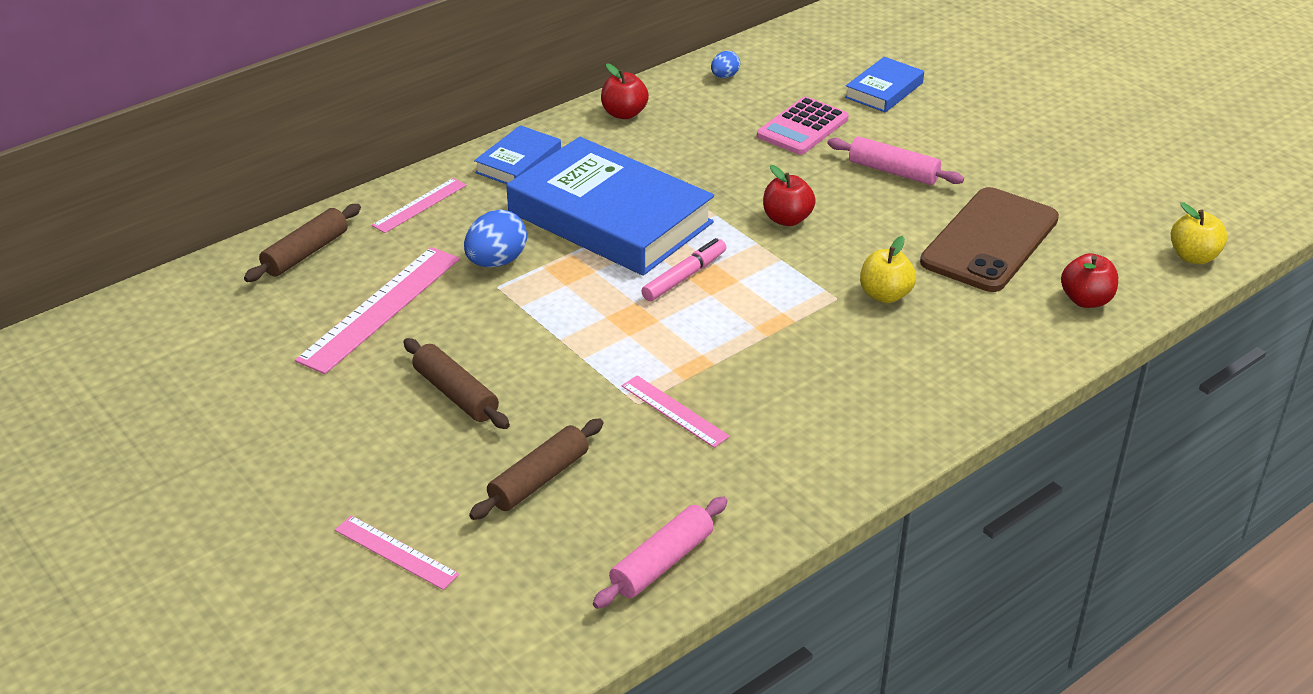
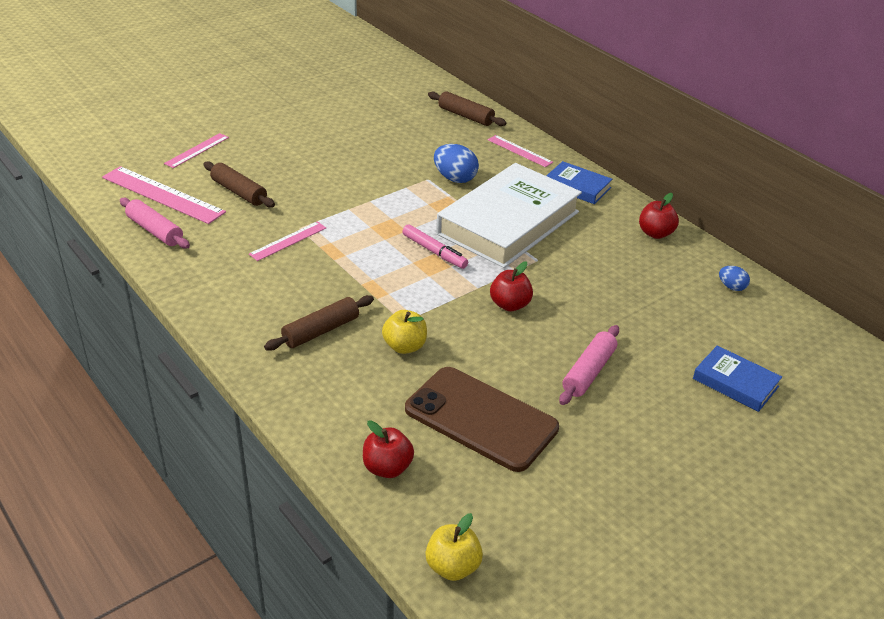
camera: 90 degrees right, 0 degrees up
(380, 308) = (408, 140): pink ruler -> pink ruler (163, 194)
(455, 394) = (322, 165): brown rolling pin -> brown rolling pin (321, 331)
(610, 217) = (509, 223): blue book -> white book
(802, 127) = (654, 325): pink calculator -> none

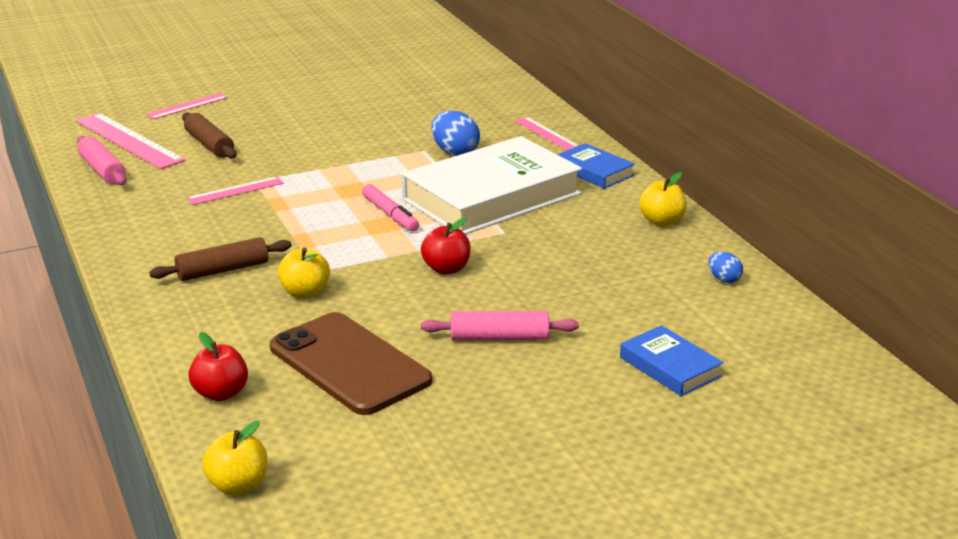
camera: 15 degrees right, 10 degrees down
(465, 116) = (503, 98): brown rolling pin -> none
(589, 372) = (499, 338): pink rolling pin -> pink rolling pin turned 45 degrees clockwise
(655, 233) = (662, 221): red apple -> yellow apple

